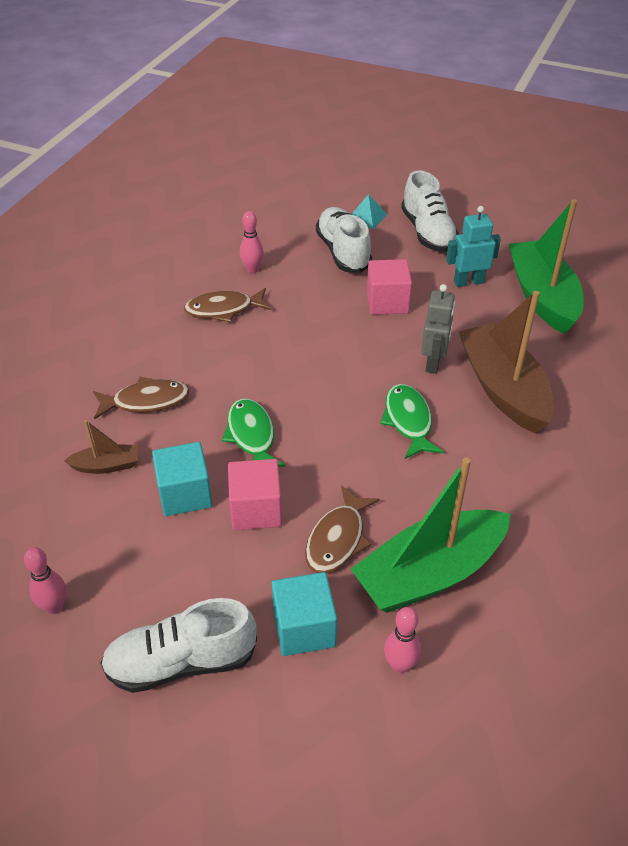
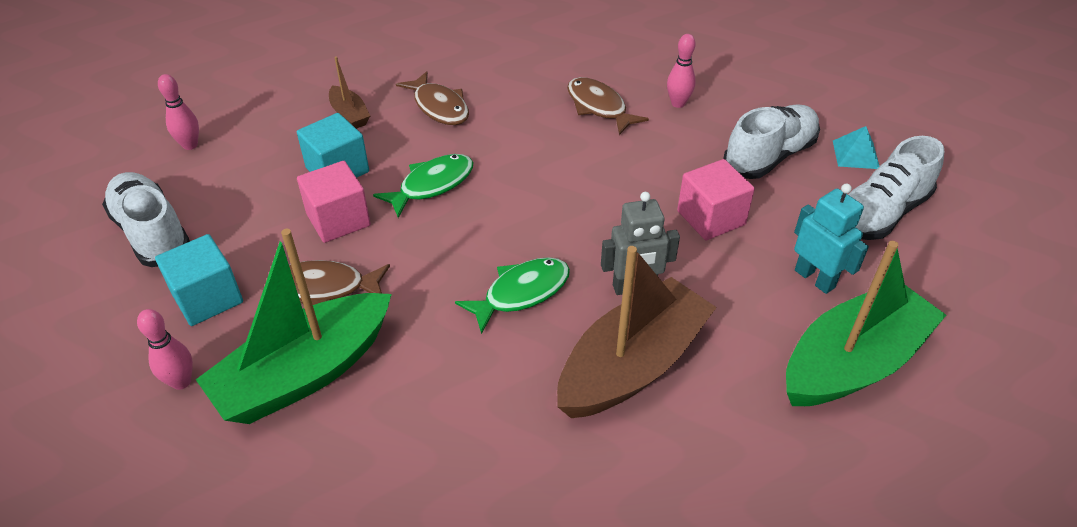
camera: 65 degrees right, 0 degrees up
(429, 573) = (305, 373): green boat -> green boat turned 75 degrees counterclockwise

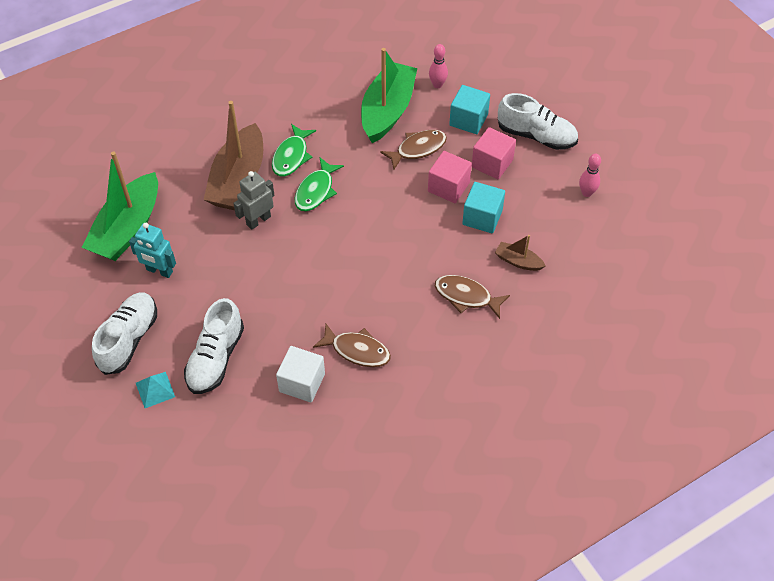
camera: 150 degrees right, 10 degrees up
(432, 185) = (417, 233): green fish -> green fish (291, 156)
(678, 103) = (302, 383): pink bowling pin -> white cube
(711, 218) = (235, 287): pink cube -> pink cube (492, 163)

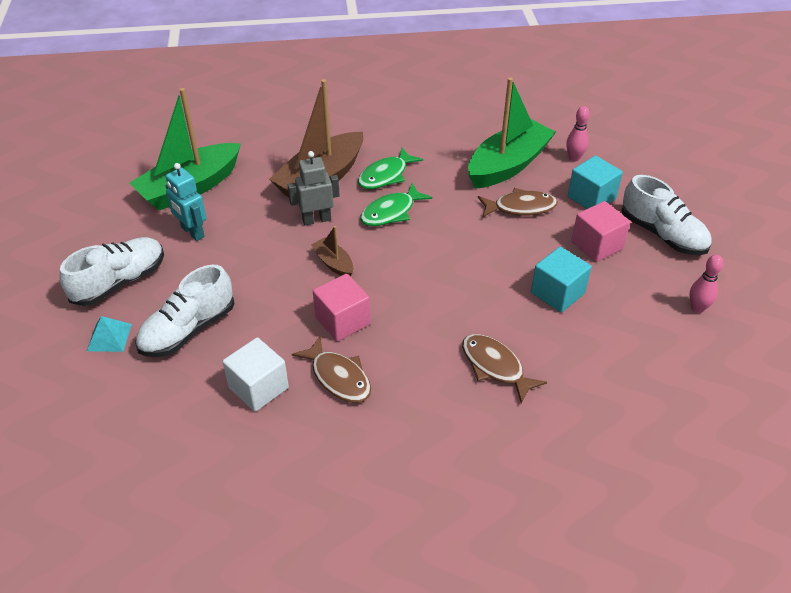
camera: 25 degrees right, 10 degrees down
(448, 187) = (535, 252): pink cube -> pink cube (342, 321)
(518, 261) = (577, 351): brown boat -> brown boat (333, 263)

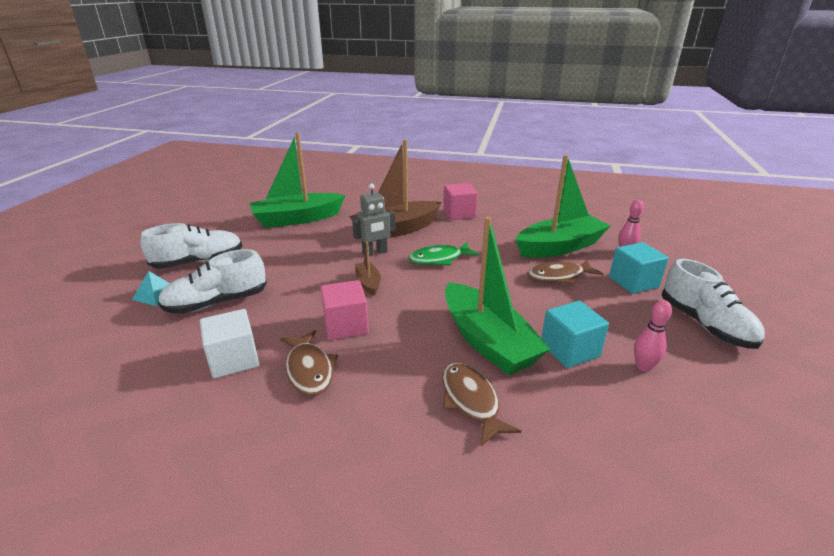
camera: 20 degrees right, 15 degrees down
(192, 232) = (276, 243): turquoise robot -> none
(316, 220) = (375, 253): grey robot -> grey robot turned 150 degrees clockwise
(386, 176) = (449, 236): green fish -> none
(483, 303) = (487, 341): none -> green boat
(520, 207) = (559, 277): brown fish -> brown fish turned 150 degrees clockwise
(597, 245) = (627, 319): pink cube -> pink cube (459, 213)
(697, 308) = (737, 402): pink bowling pin -> pink bowling pin (643, 367)

